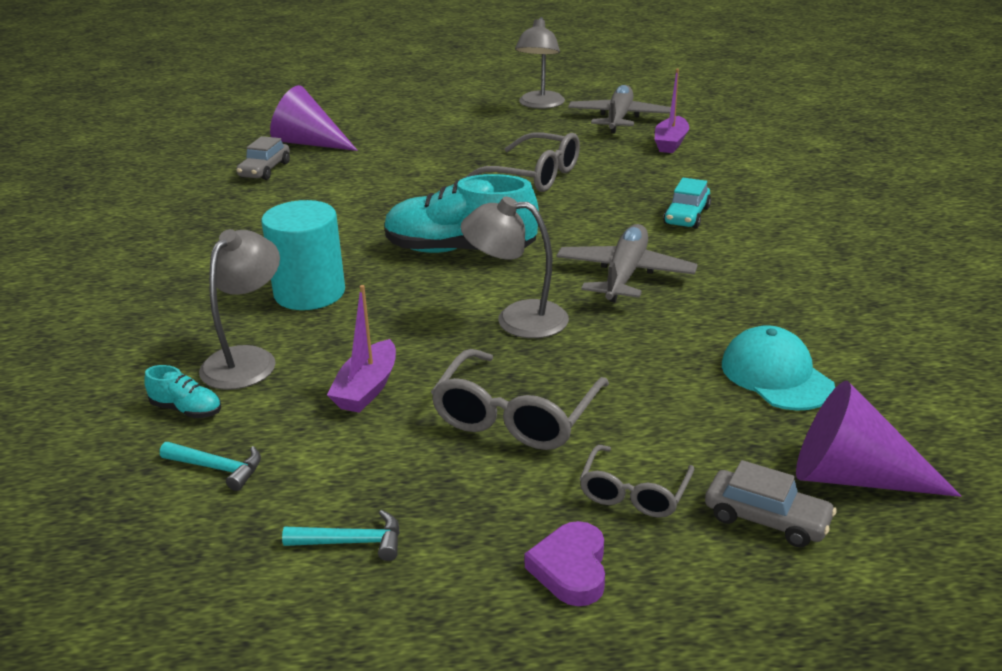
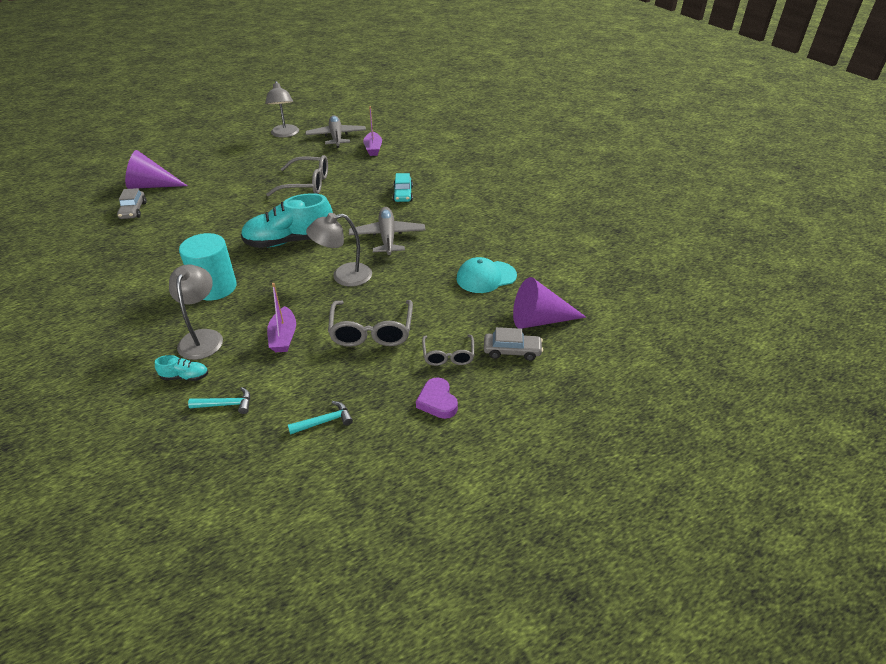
camera: 25 degrees left, 10 degrees up
(776, 375) = (486, 277): turquoise cap -> turquoise cap turned 60 degrees counterclockwise

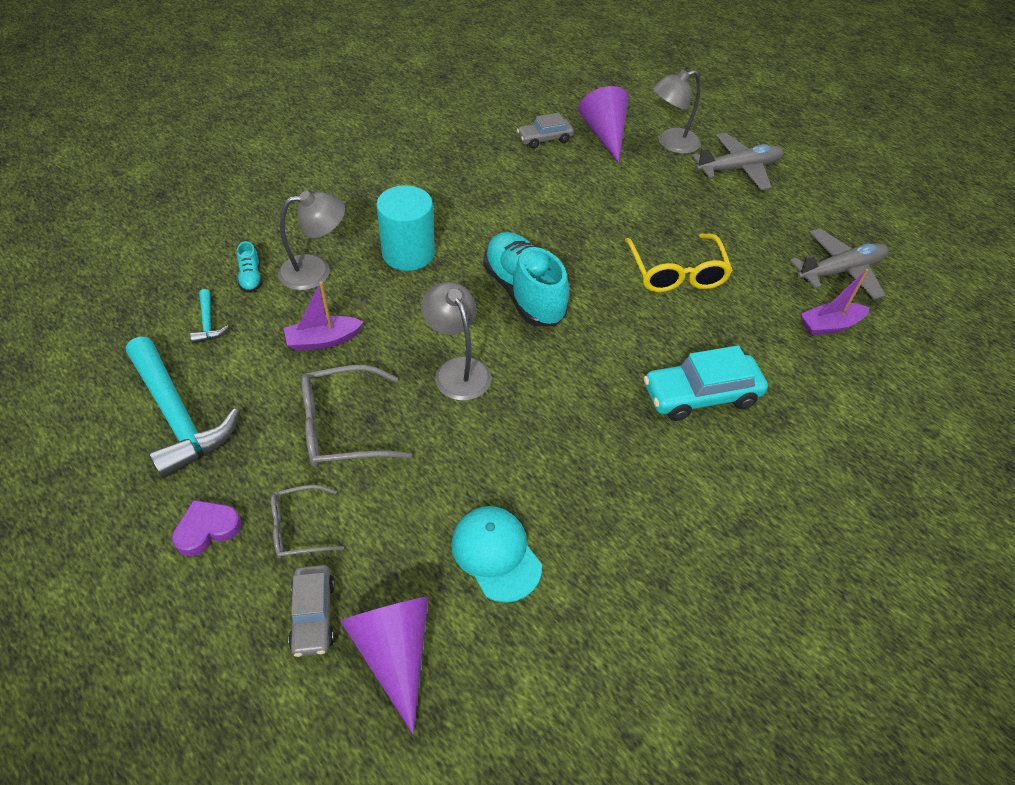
camera: 75 degrees right, 10 degrees up
(285, 134) = (810, 212): grey lamp -> grey lamp (670, 143)
(307, 184) = (676, 273): grey glasses -> yellow glasses
(325, 421) = (177, 416): turquoise hammer -> turquoise hammer, size x2.29
(387, 237) = (569, 399): grey plane -> grey plane (738, 169)
(403, 194) = (700, 395): turquoise car -> turquoise car, size x1.61

